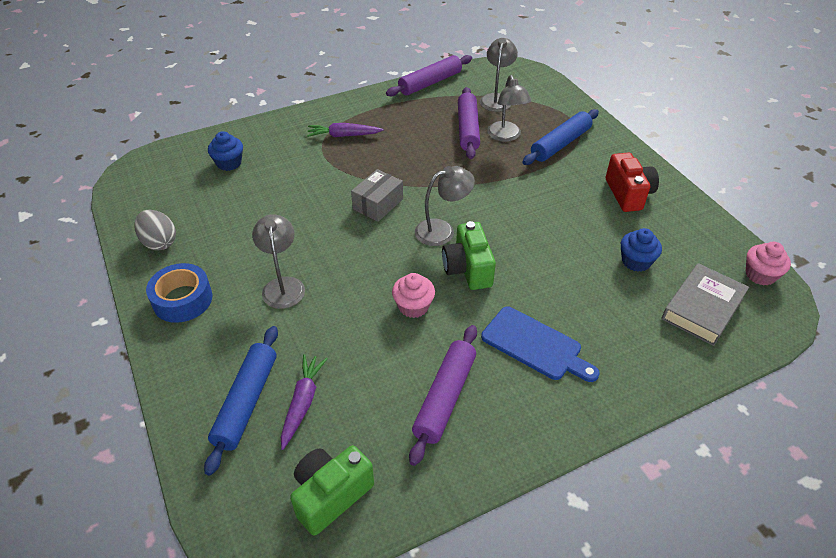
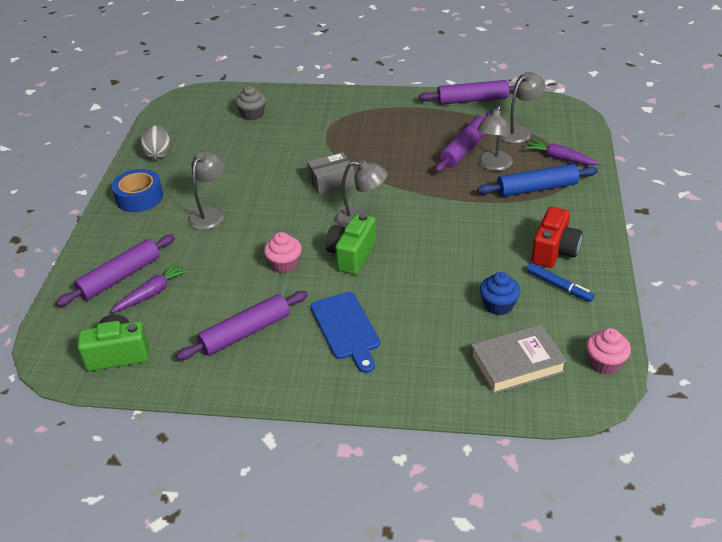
camera: 35 degrees right, 5 degrees down
(229, 163) = (252, 114): blue cupcake -> grey cupcake
(246, 402) = (120, 277): blue rolling pin -> purple rolling pin
(343, 136) = (356, 121): purple carrot -> purple carrot (559, 158)
(663, 223) = (559, 286): none -> blue marker

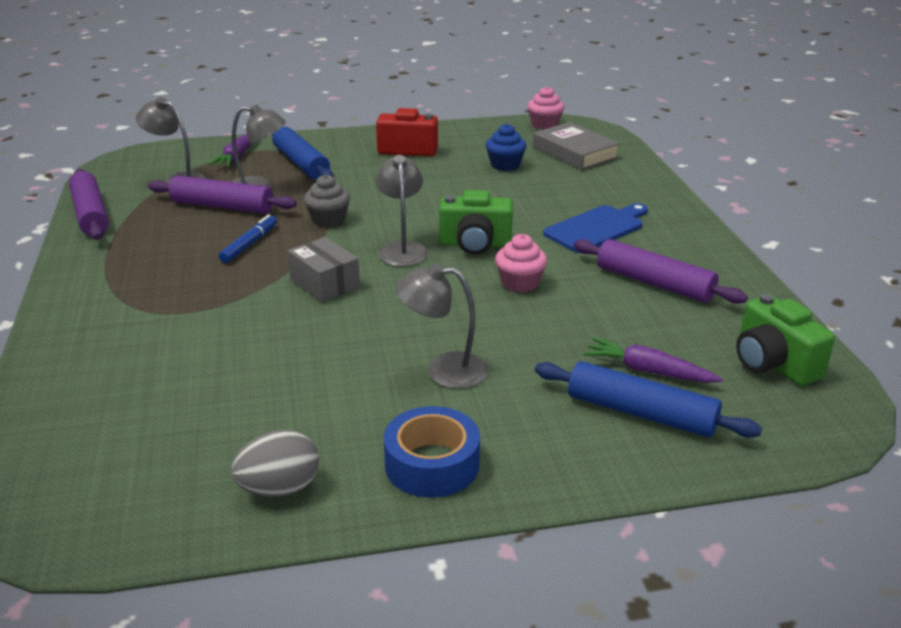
camera: 110 degrees left, 10 degrees down
(120, 277) = (641, 413): purple rolling pin -> blue rolling pin
(252, 114) = (118, 403): grey cupcake -> grey cupcake (328, 220)
(559, 286) = (460, 144): blue marker -> blue marker (249, 244)

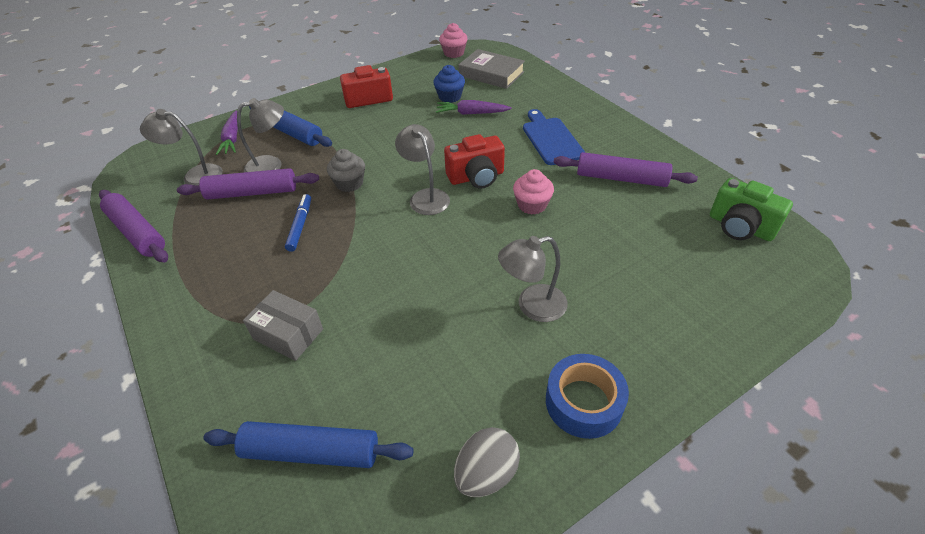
camera: 20 degrees left, 15 degrees up
(325, 283) = (387, 248): grey box -> grey box (288, 334)
(475, 244) = (476, 177): green camera -> red camera
(596, 228) = (551, 139): blue cutting board -> blue cutting board turned 45 degrees counterclockwise
(641, 413) = (690, 300): blue rolling pin -> blue rolling pin (311, 452)
(648, 371) = (669, 259): purple carrot -> purple carrot (471, 113)

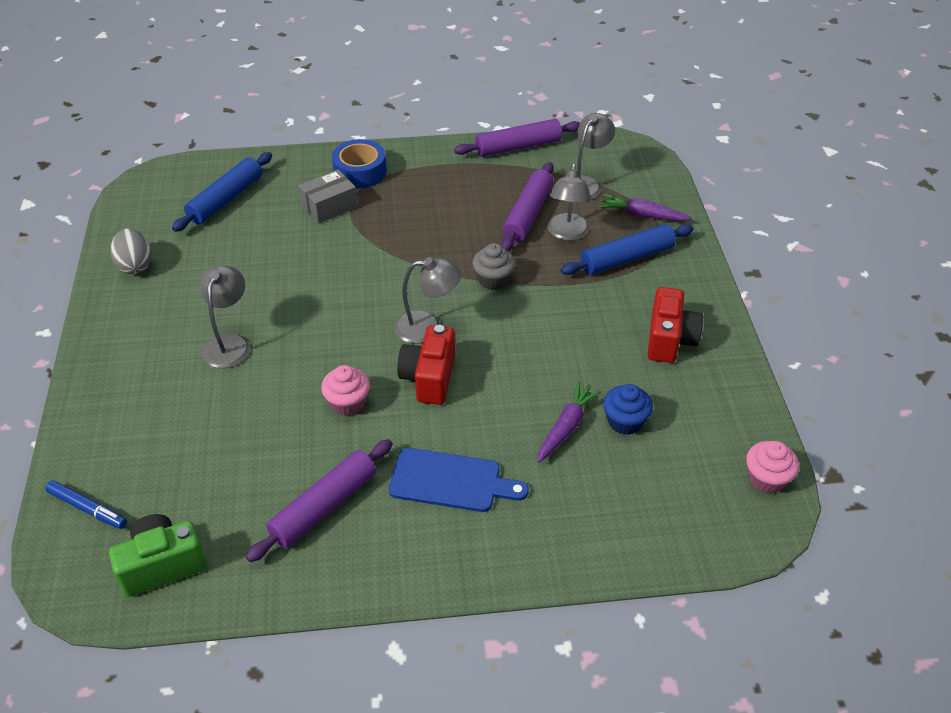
camera: 115 degrees right, 0 degrees up
(300, 226) = (452, 235): blue marker -> blue marker (88, 508)
(491, 74) = (667, 496): grey book -> none
(583, 402) = (127, 331): blue tape -> blue tape (360, 172)

